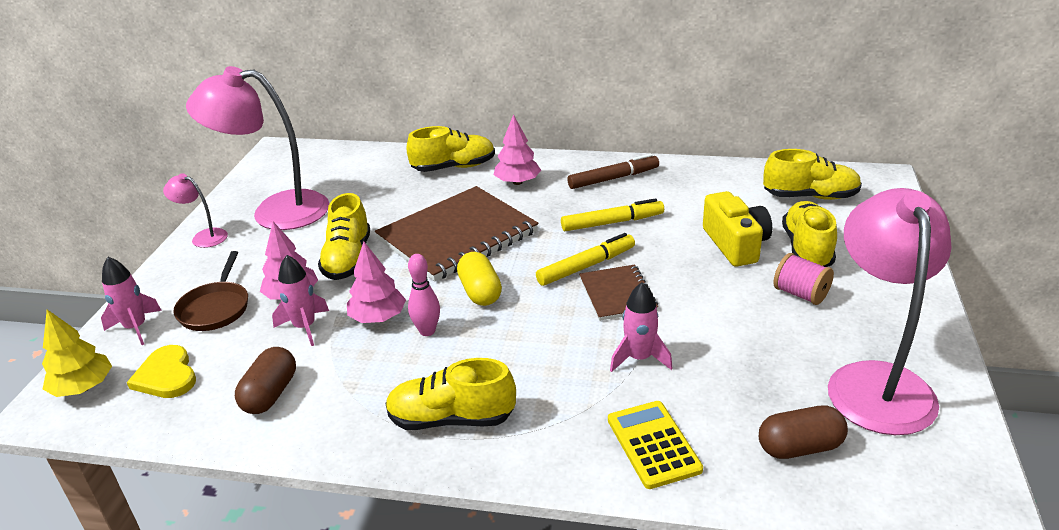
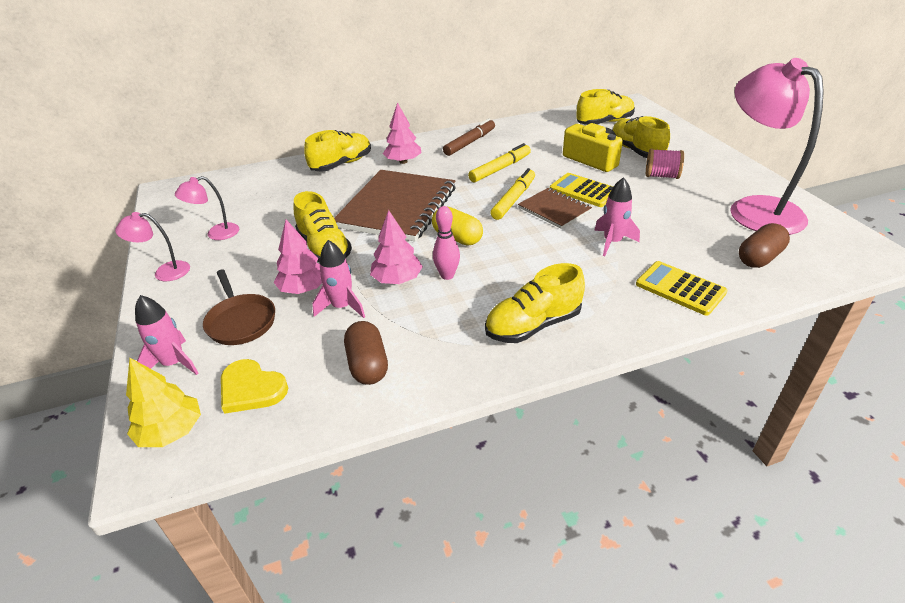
camera: 30 degrees left, 5 degrees up
(275, 211) = (216, 234): pink lamp -> pink lamp, size x0.45
(678, 282) = (583, 191): none -> yellow calculator

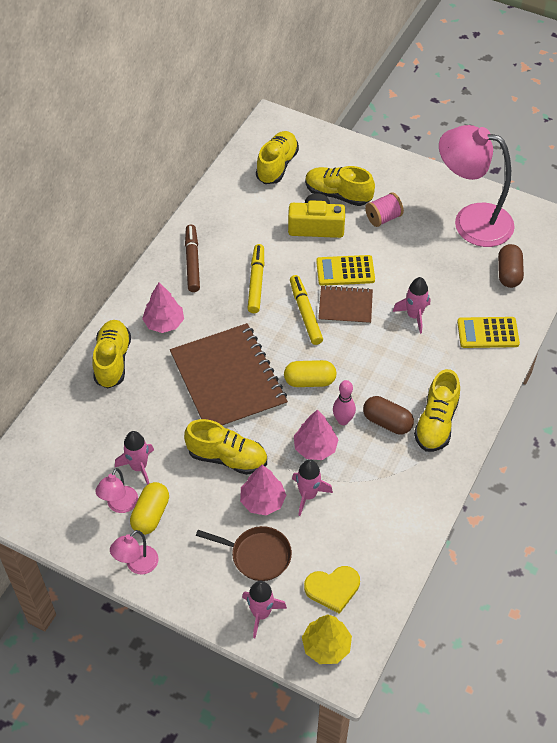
camera: 45 degrees left, 15 degrees up
(223, 250) = (151, 514): none -> yellow capsule
(263, 221) = (139, 467): none -> pink rocket
(368, 365) = (377, 521): brown capsule -> brown capsule (387, 422)

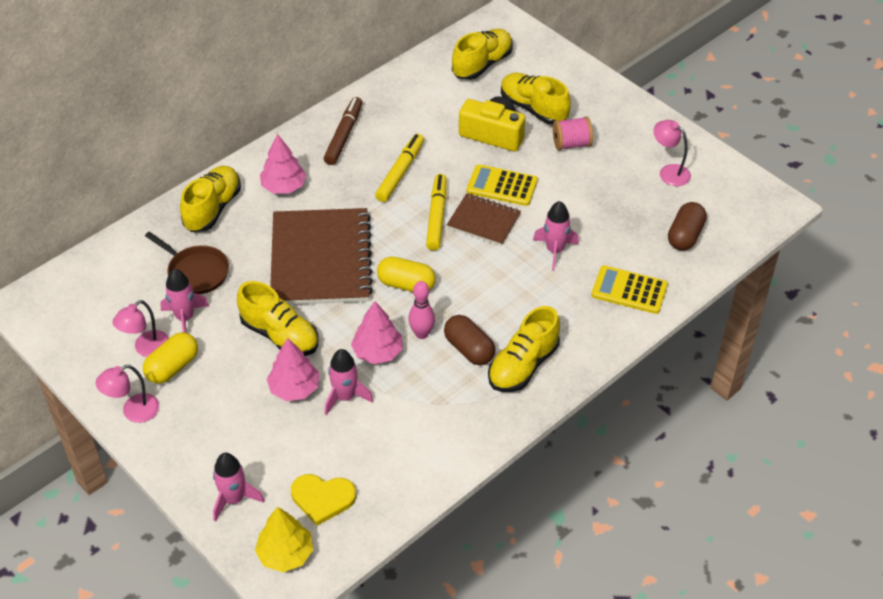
camera: 20 degrees right, 5 degrees down
(257, 555) = (260, 440): brown pan -> brown pan (196, 272)
(471, 221) = (669, 172): pink lamp -> pink lamp, size x0.45

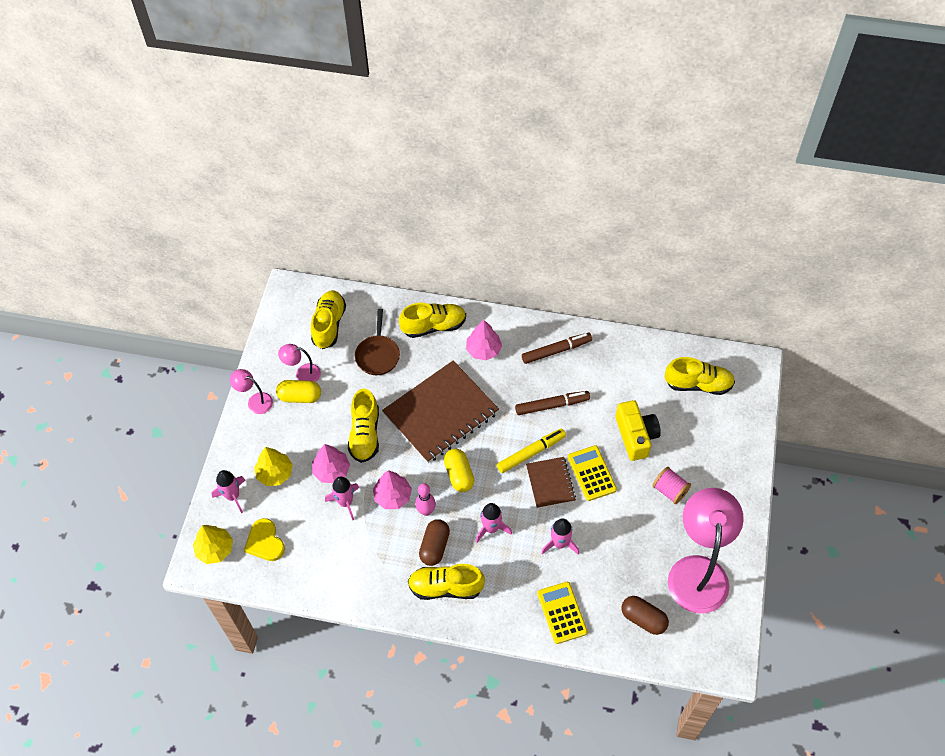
camera: 55 degrees right, 10 degrees up
(185, 318) = (340, 375): pink rocket -> pink rocket (491, 528)
(245, 442) = (275, 473): none -> yellow tree
(400, 172) = (552, 405): yellow marker -> brown marker
(533, 108) = (683, 444): yellow shoe -> yellow shoe (329, 325)
(669, 172) = (698, 571): pink lamp -> pink lamp, size x2.23
(685, 236) = (643, 619): brown capsule -> brown capsule turned 45 degrees clockwise

